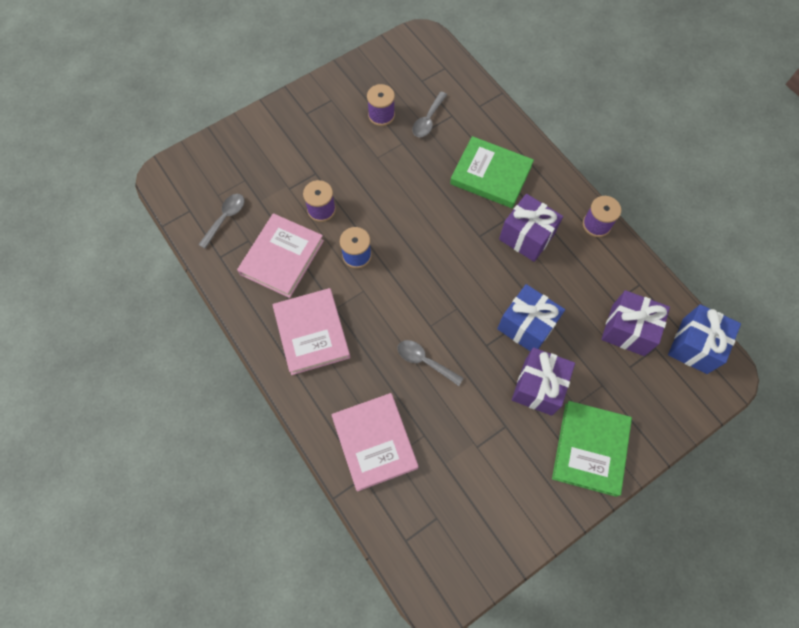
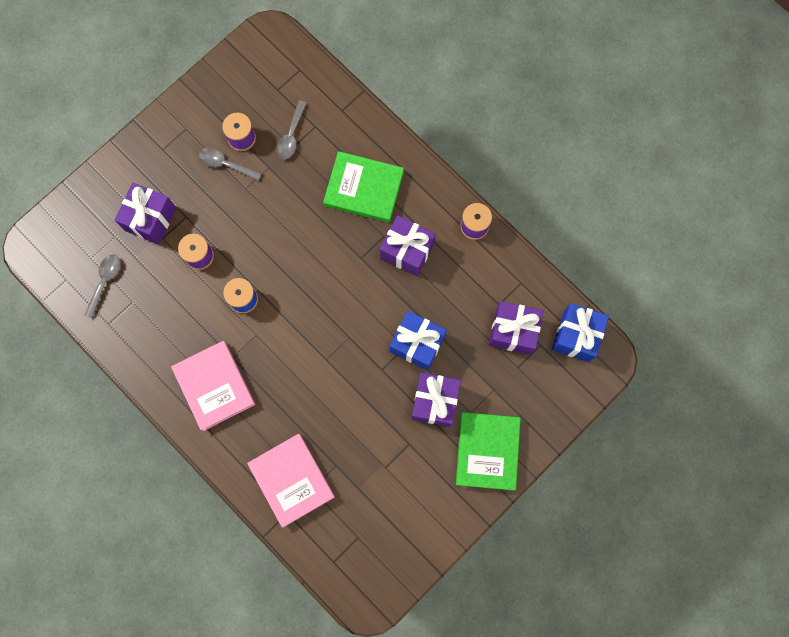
camera: 10 degrees left, 10 degrees up
(282, 170) = (151, 219): none -> purple gift
(282, 257) = (170, 314): pink book -> none
(424, 361) = (326, 395): grey spoon -> grey spoon (226, 164)

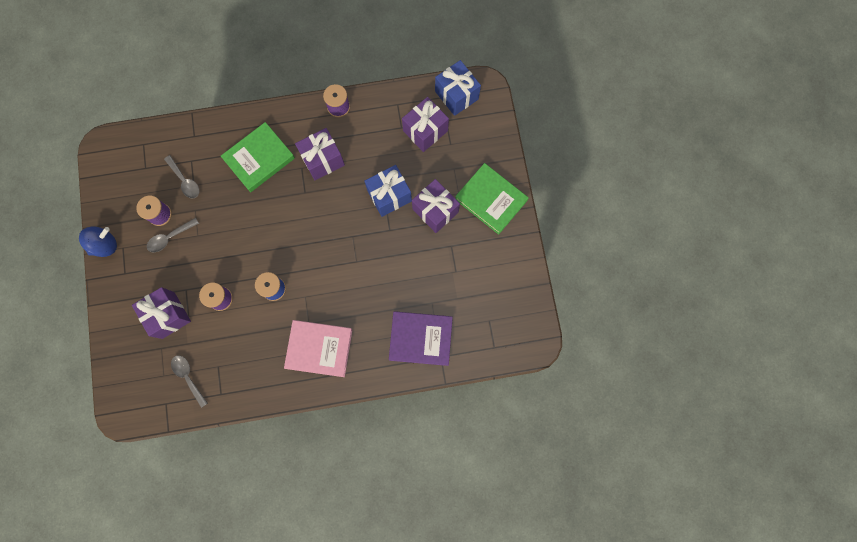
camera: 55 degrees left, 0 degrees up
(177, 111) = (105, 245): none -> blue spinning top
(291, 480) = (420, 339): pink book -> purple book

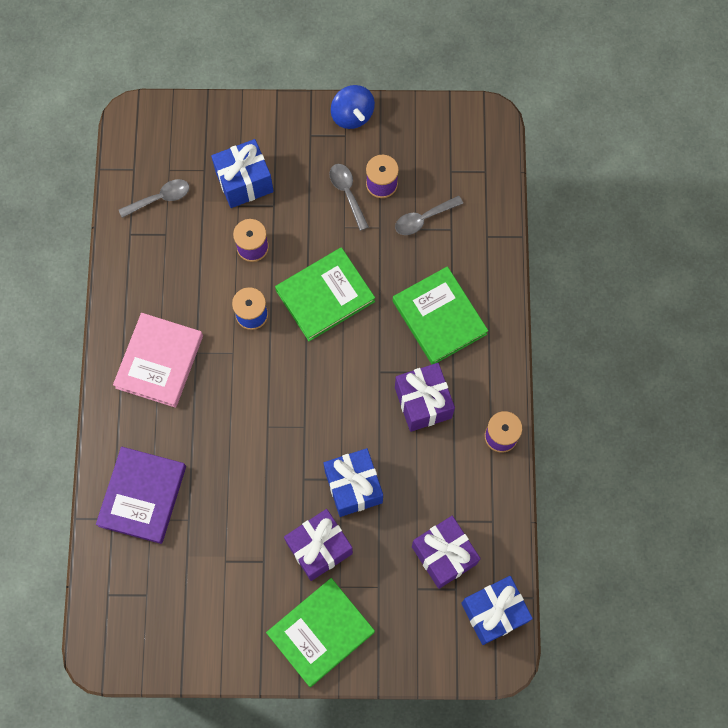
camera: 100 degrees right, 5 degrees down
(168, 315) = (244, 182): purple gift -> blue gift
(253, 239) = (325, 296): none -> green book

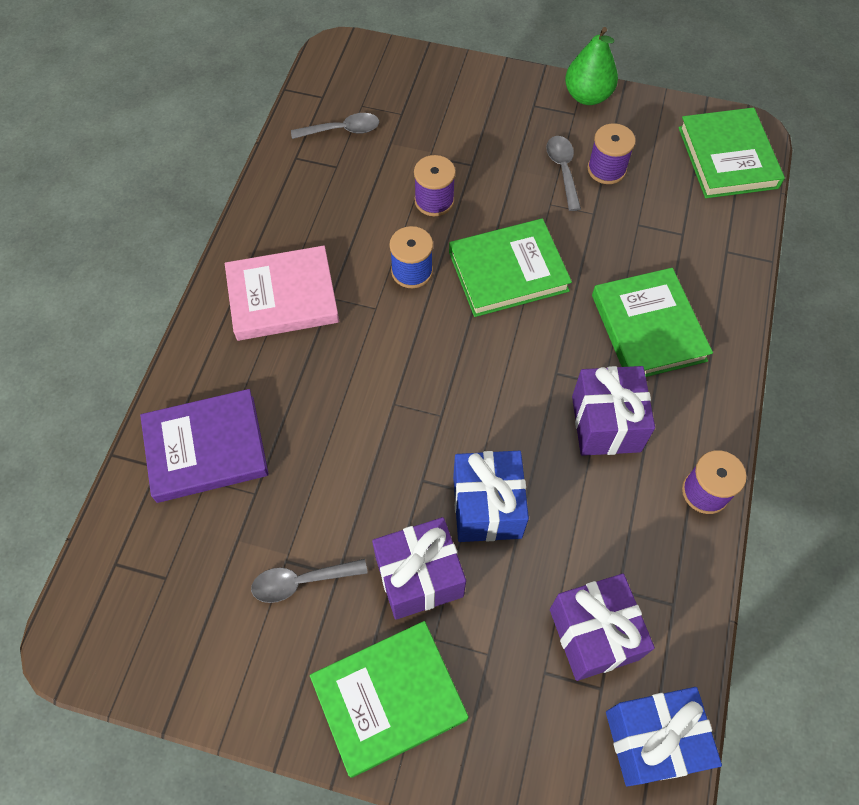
camera: 15 degrees right, 10 degrees down
(142, 496) = (206, 448): purple book -> purple book turned 45 degrees clockwise
(159, 361) = (283, 297): pink book -> pink book turned 45 degrees clockwise
(244, 182) = (444, 134): blue gift -> none
(352, 115) = (587, 96): blue spinning top -> green pear
(423, 219) = (650, 216): grey spoon -> grey spoon (301, 581)
(474, 149) = (727, 157): none -> green book

